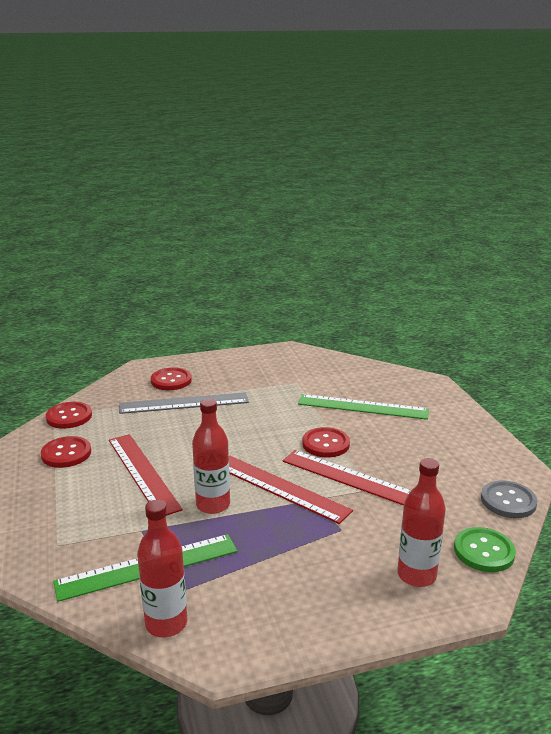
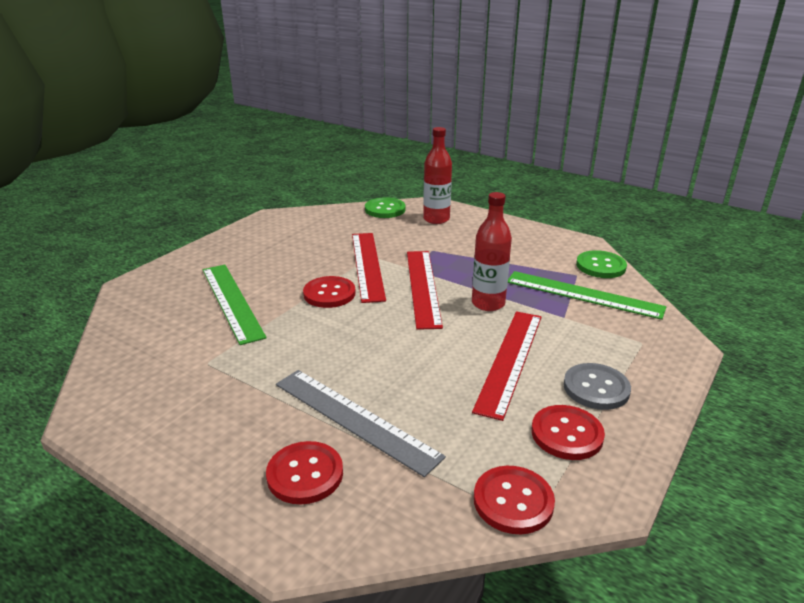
camera: 130 degrees left, 5 degrees up
(166, 623) = (600, 266): red bottle -> green button
(508, 501) = (319, 214): grey button -> grey button (596, 388)

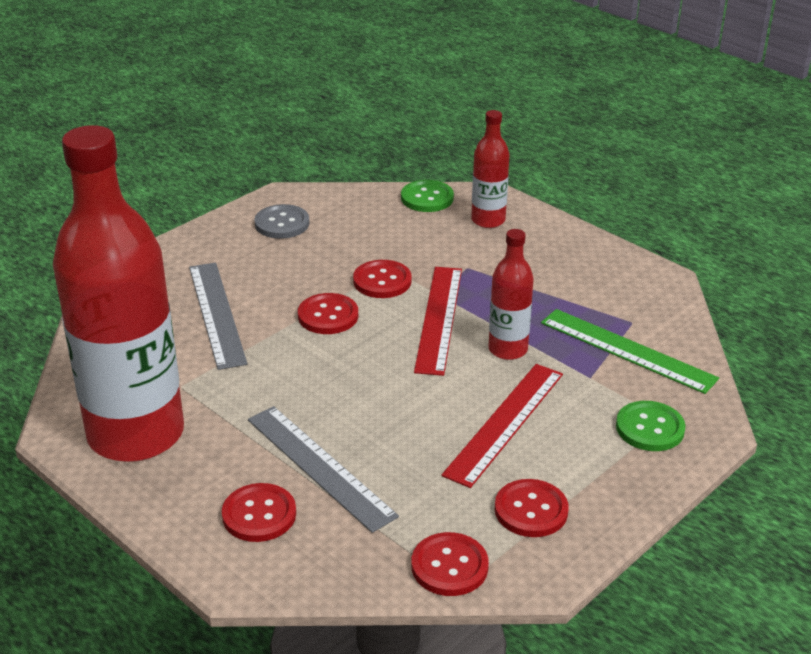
camera: 10 degrees right, 5 degrees up
(167, 411) = (136, 434): none -> red bottle
(232, 301) = (217, 314): green ruler -> grey ruler
(367, 265) = (382, 281): red ruler -> red button
(596, 388) = (585, 466): grey button -> grey button (282, 223)
(600, 266) = (668, 313): green button -> green button (650, 428)

